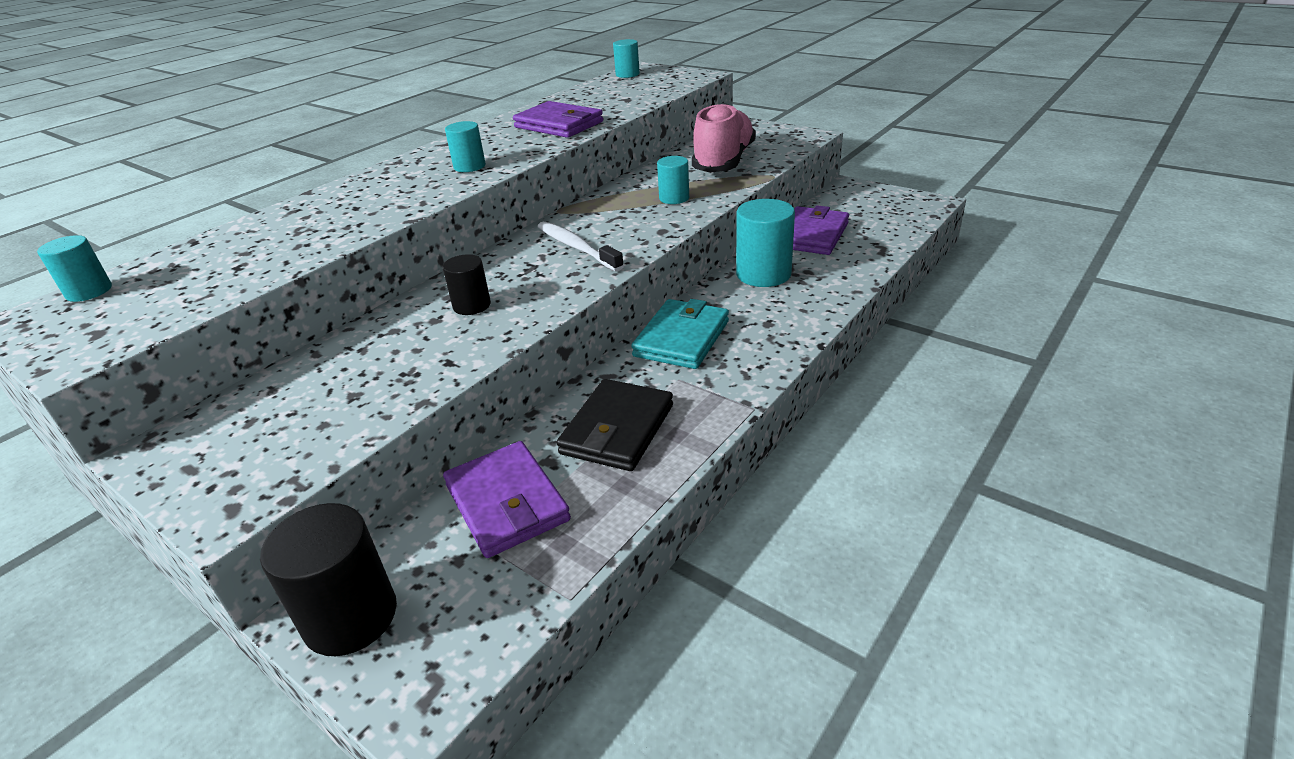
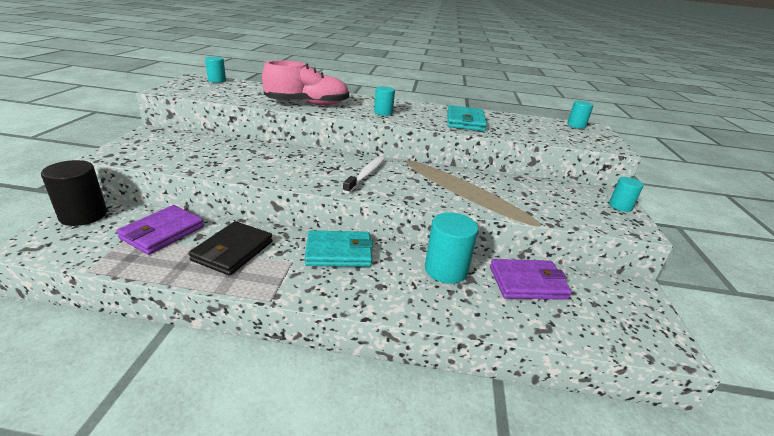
camera: 55 degrees right, 5 degrees down
(472, 305) = (284, 162): black cylinder -> none
(559, 125) = (465, 121): purple wallet -> turquoise wallet
(617, 429) = (233, 251): black wallet -> black wallet turned 60 degrees counterclockwise
(674, 198) = (459, 192): turquoise cylinder -> turquoise cylinder (620, 206)
(724, 161) = (538, 200): pink shoe -> pink shoe (307, 104)

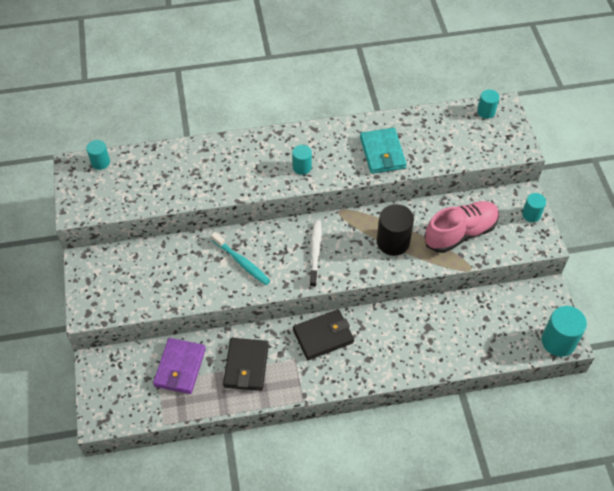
camera: 15 degrees left, 25 degrees up
(83, 215) = (103, 373): black cylinder -> black cylinder (393, 242)
(287, 163) = (241, 262): none -> turquoise toothbrush
(307, 104) = (225, 180): pink shoe -> pink shoe (460, 233)
(339, 252) = (323, 336): turquoise wallet -> black wallet
(446, 270) = (408, 324): turquoise cylinder -> turquoise cylinder (558, 341)
(527, 283) = (469, 315): purple wallet -> none

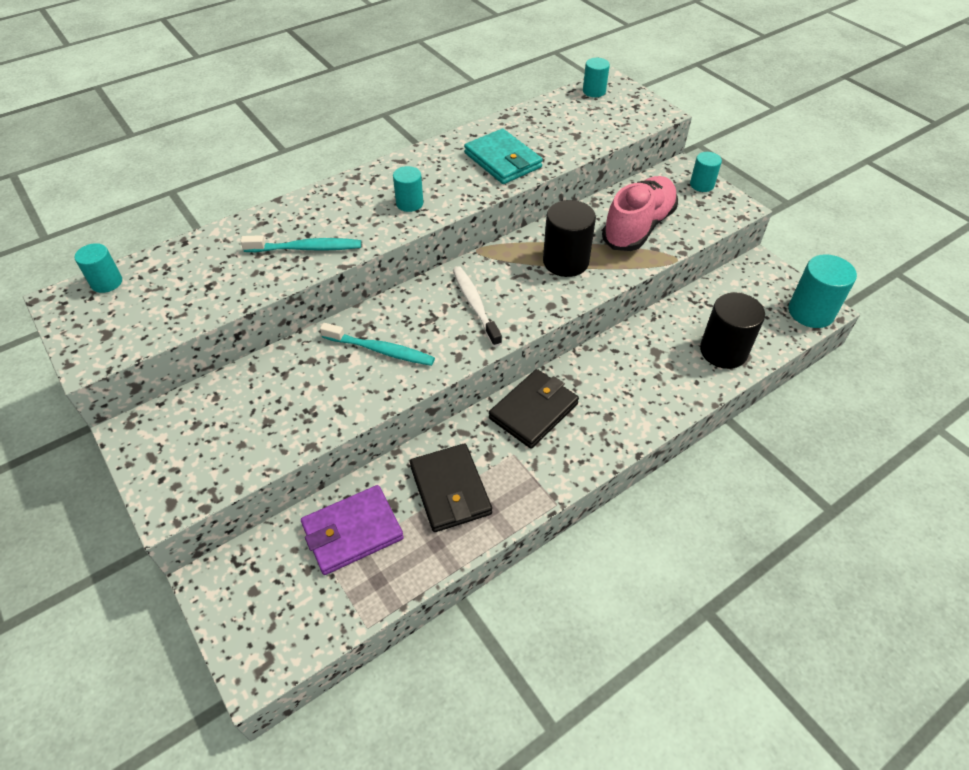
camera: 25 degrees left, 5 degrees down
(180, 367) = (352, 532): purple wallet -> purple wallet turned 75 degrees clockwise
(222, 179) = (306, 248): none -> turquoise toothbrush
(474, 345) = (723, 351): none -> black cylinder

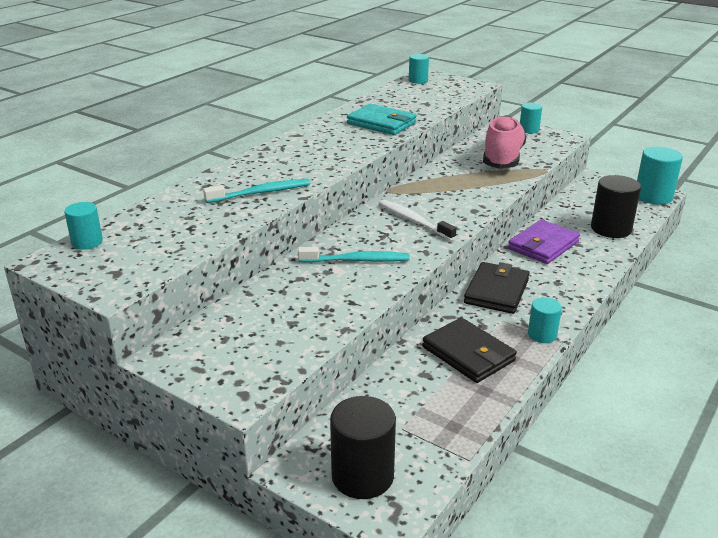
camera: 20 degrees left, 20 degrees down
(352, 532) = (405, 400): purple wallet -> purple wallet (543, 245)
(409, 203) = (327, 156): turquoise cylinder -> turquoise cylinder (542, 335)
(565, 261) = (464, 185): black cylinder -> black cylinder (362, 476)

